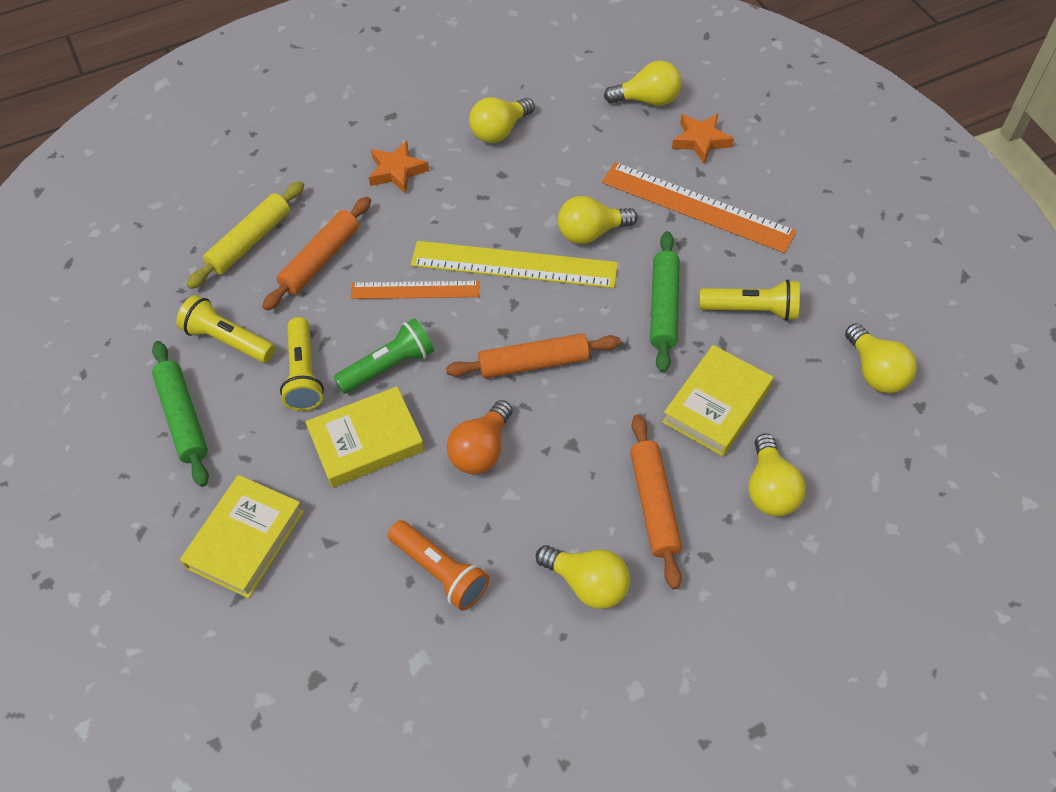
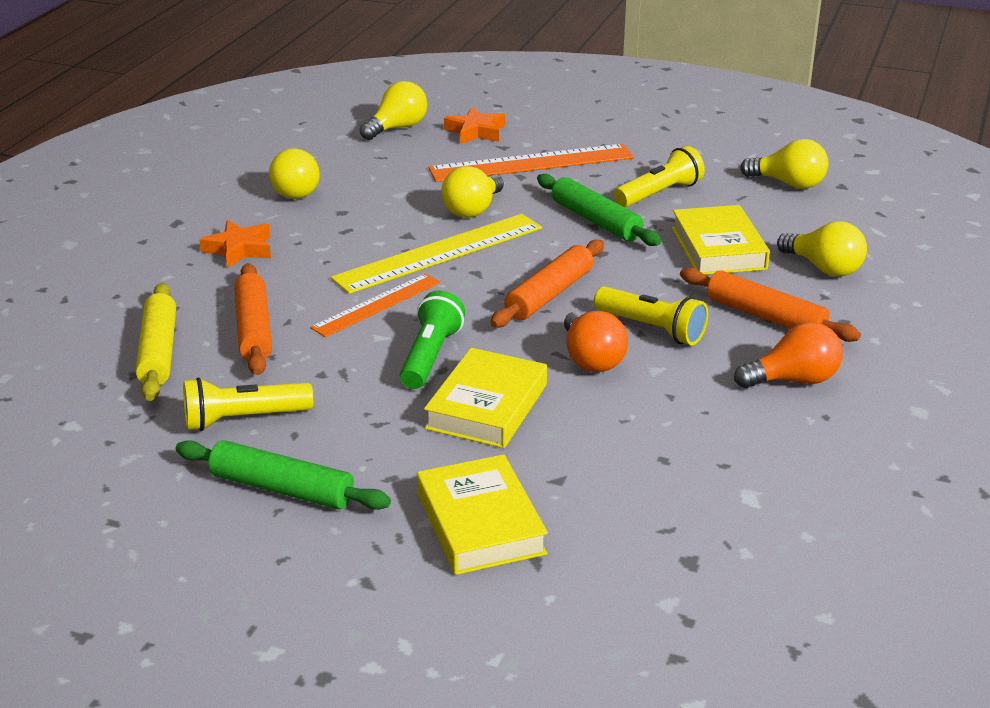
camera: 45 degrees left, 25 degrees down
(303, 374) = (358, 400): yellow flashlight -> yellow flashlight (651, 329)
(440, 571) = (678, 439): orange flashlight -> none
(587, 583) = (793, 380): yellow light bulb -> orange light bulb

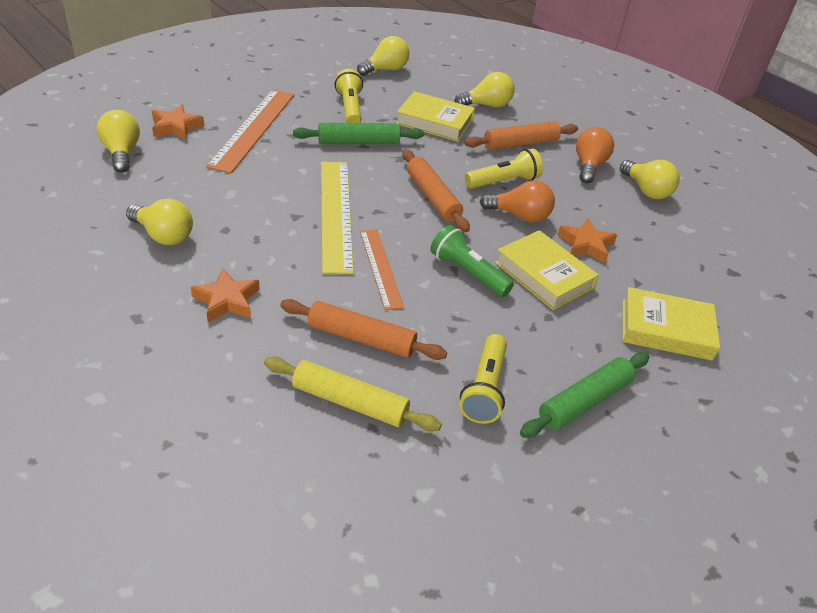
camera: 65 degrees left, 10 degrees up
(473, 210) = (290, 176): yellow light bulb -> yellow light bulb (646, 190)
(591, 421) = (586, 245): none -> orange star

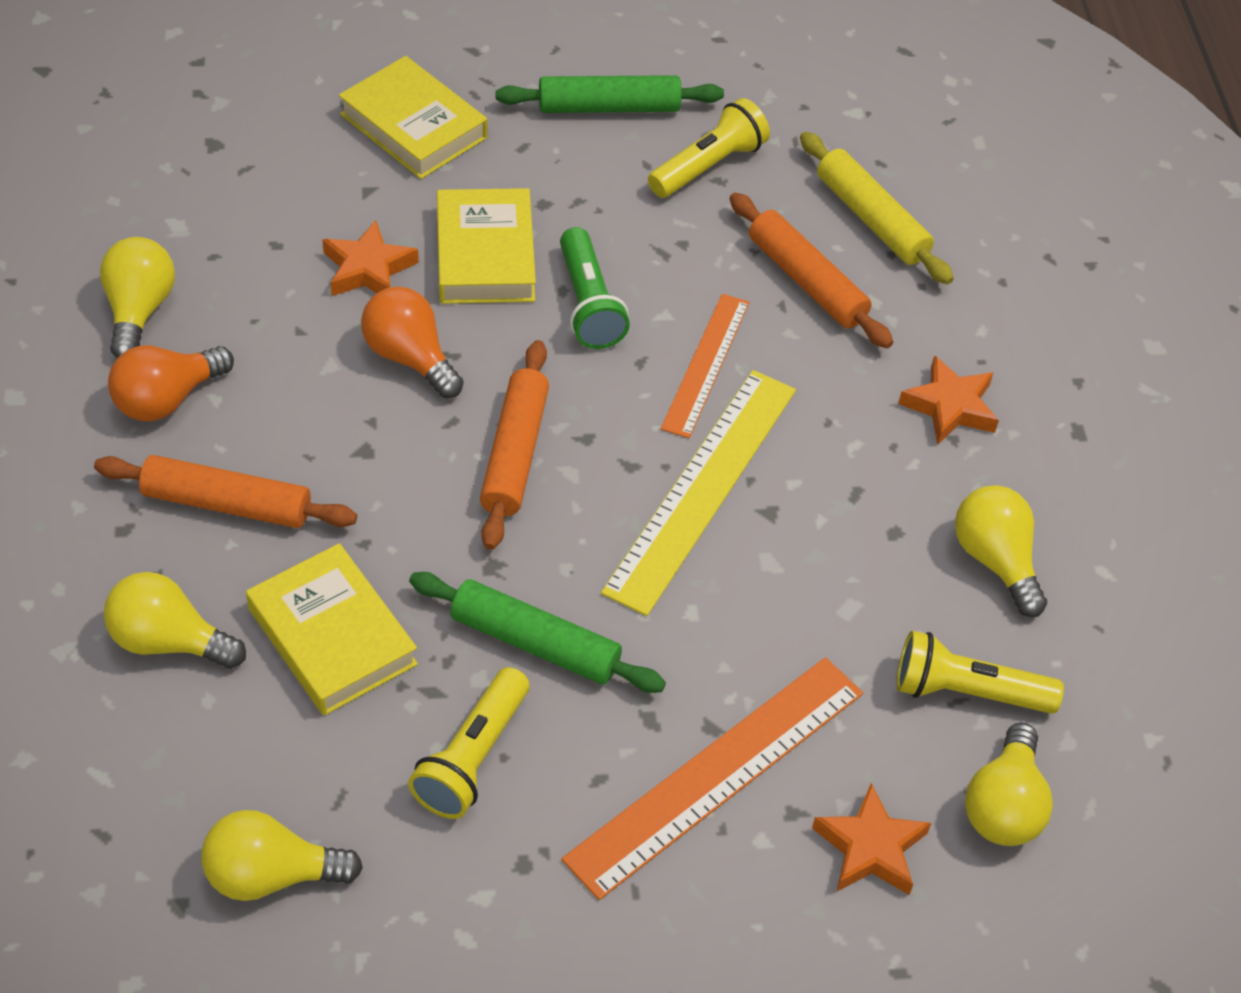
camera: 145 degrees left, 10 degrees up
(503, 182) = (361, 432): yellow flashlight -> yellow flashlight (967, 691)

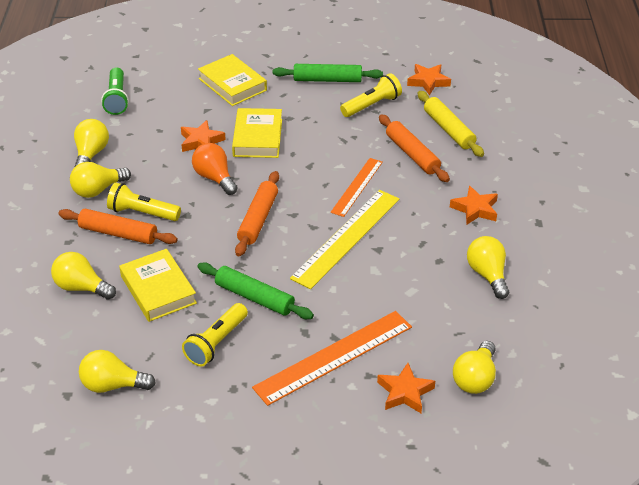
camera: 10 degrees right, 10 degrees down
(167, 399) = (98, 190): orange light bulb -> yellow light bulb
(588, 304) = (304, 160): green flashlight -> green flashlight (116, 99)
(814, 105) = (428, 82): none -> orange star
(967, 691) = (464, 329): yellow flashlight -> yellow flashlight (142, 213)

